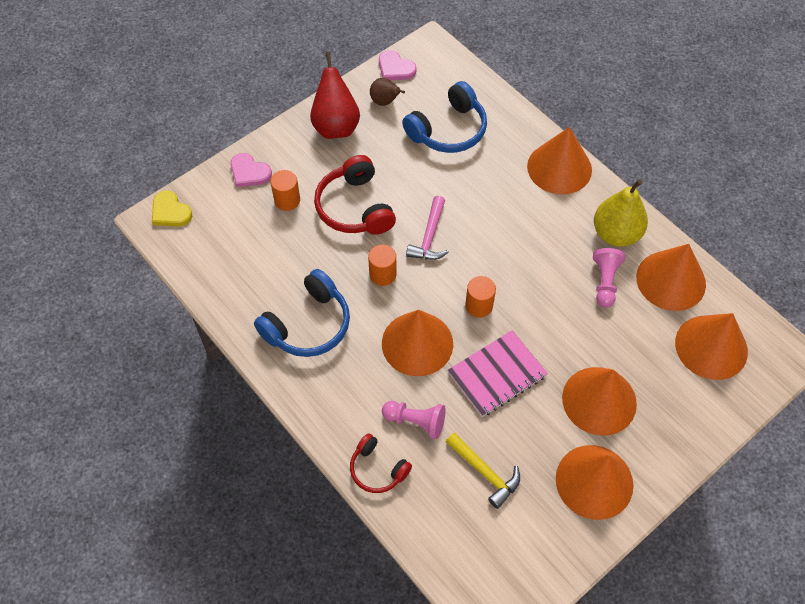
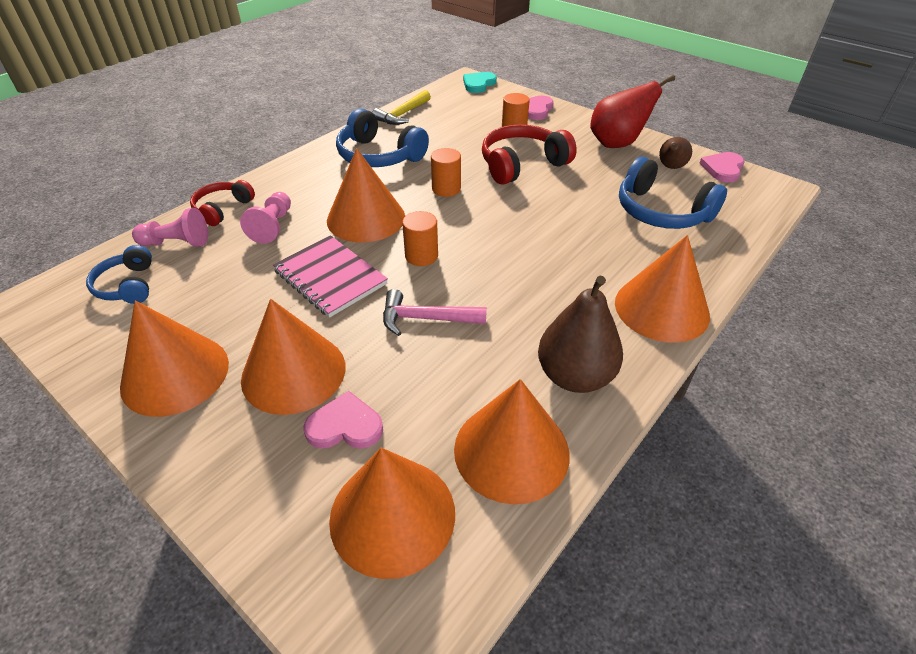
camera: 80 degrees right, 15 degrees down
(170, 212) = (478, 84): yellow heart -> turquoise heart
(429, 236) = (504, 213): pink hammer -> pink hammer (426, 319)
(485, 472) = (206, 279): yellow hammer -> yellow hammer (402, 114)
(485, 538) = (128, 285): none -> blue headphones
(605, 282) = (485, 368): pink pawn -> pink pawn (177, 243)
(616, 234) = (574, 376): yellow pear -> brown pear
(647, 369) = (345, 426): none -> pink heart

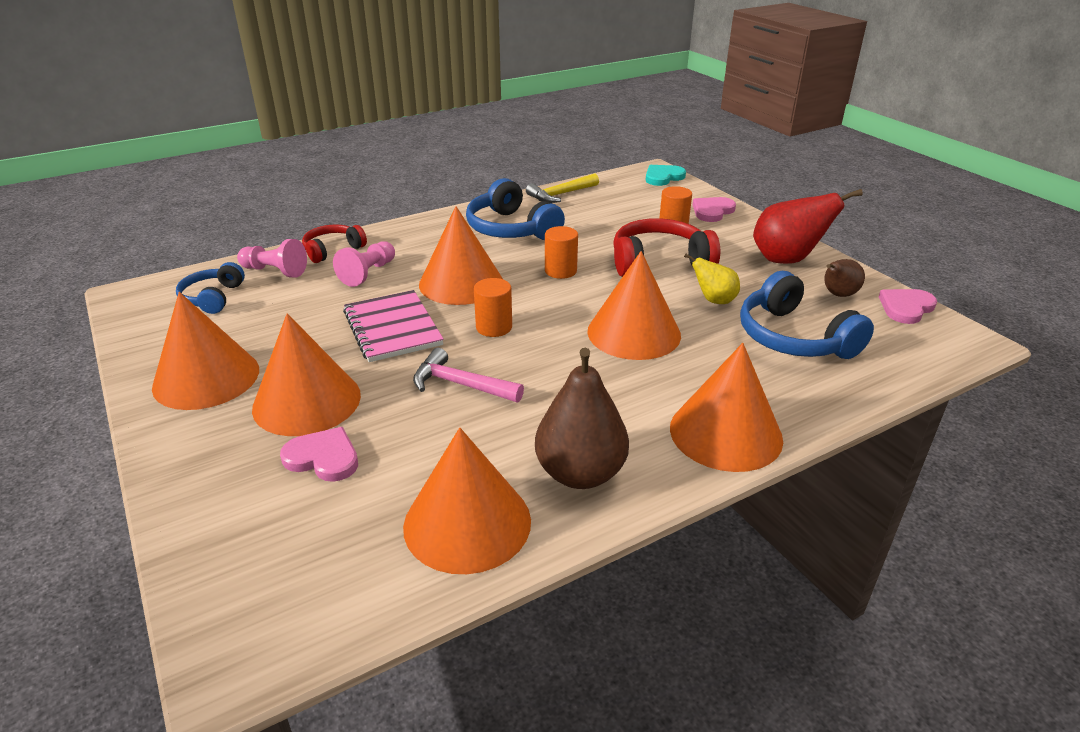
camera: 20 degrees right, 10 degrees down
(392, 515) = (317, 544): orange cone -> orange cone (634, 333)
(584, 191) = (713, 300): none -> yellow pear

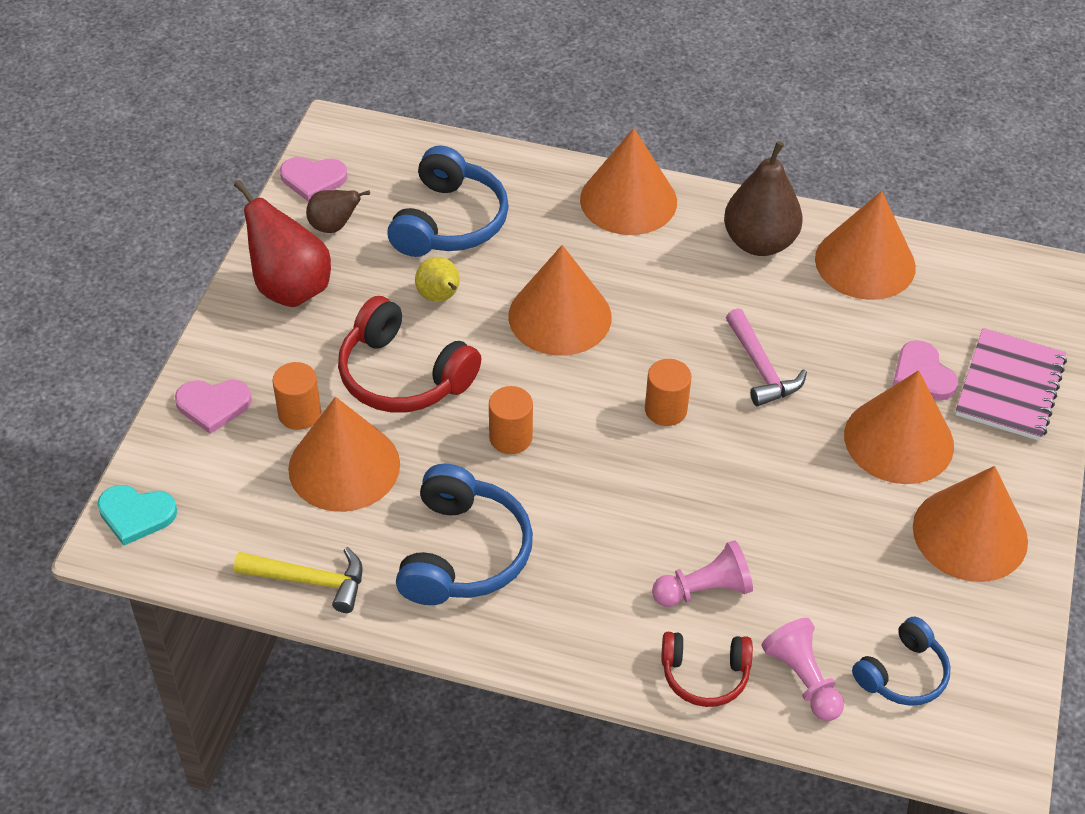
camera: 135 degrees left, 15 degrees up
(392, 328) = (756, 478): pink notebook -> pink notebook (1009, 387)
(461, 283) = (626, 496): orange cone -> orange cone (344, 466)

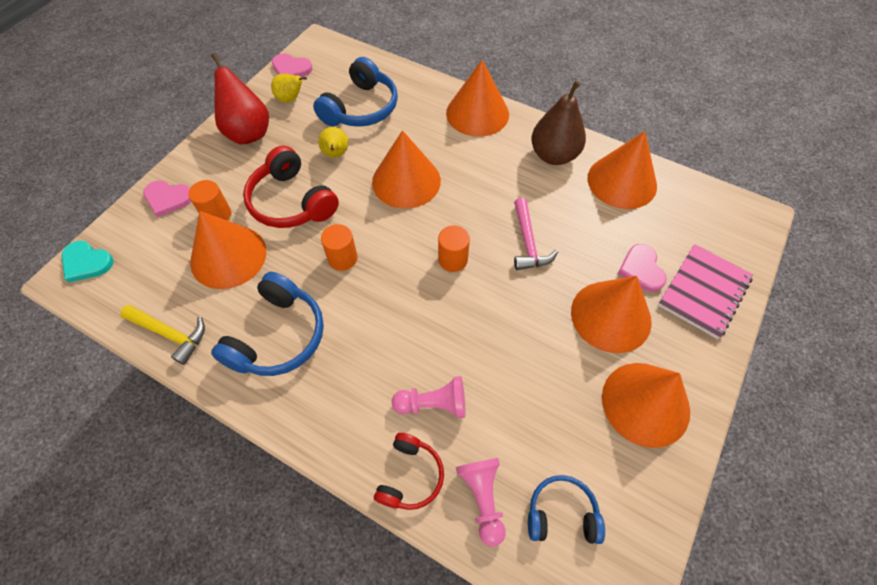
camera: 15 degrees right, 10 degrees up
(334, 226) = (291, 99): brown pear -> yellow pear
(705, 675) = (410, 476): red headphones -> red headphones turned 90 degrees counterclockwise
(902, 674) = (561, 514): blue headphones -> blue headphones turned 150 degrees counterclockwise

